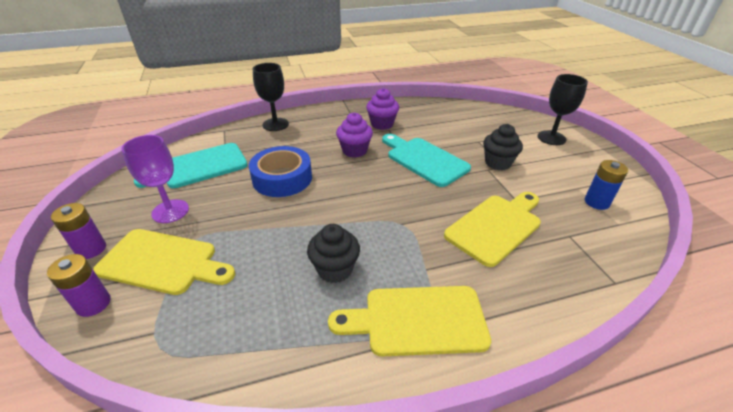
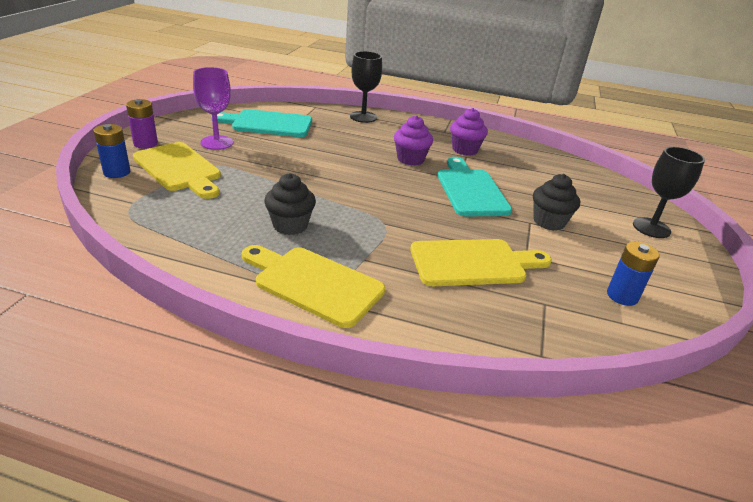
camera: 30 degrees right, 5 degrees down
(93, 304) = (117, 172): purple battery -> blue battery
(282, 178) = (322, 154): blue tape -> none

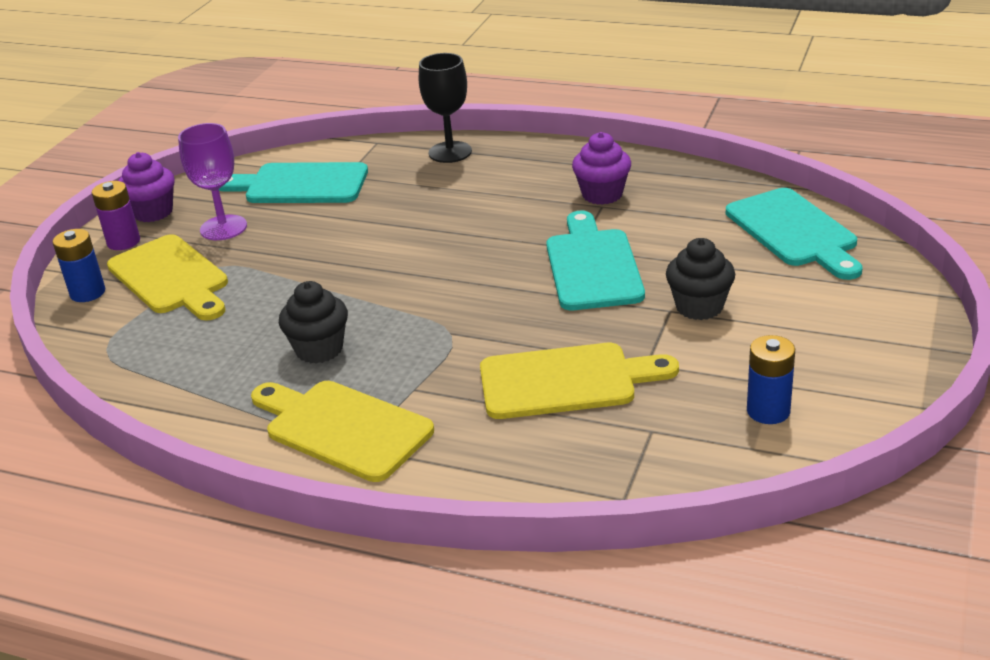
camera: 10 degrees right, 0 degrees up
(410, 159) = (511, 222): purple cupcake -> purple cupcake (153, 212)
(591, 183) = (794, 231): none -> turquoise cutting board
(651, 228) = (861, 300): black goblet -> none

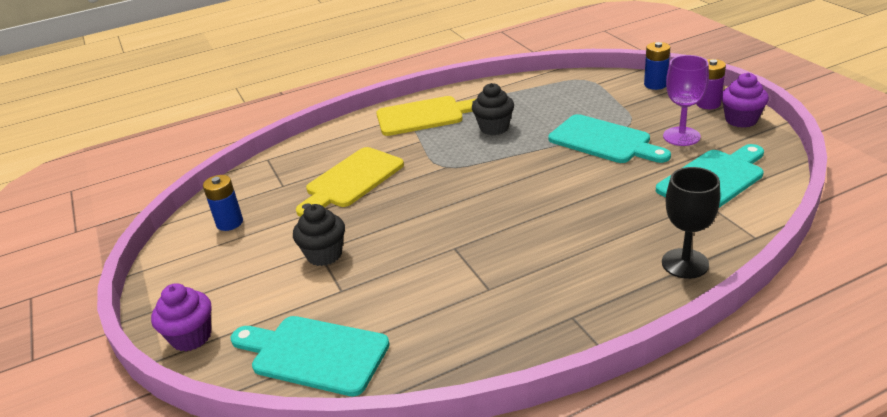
camera: 135 degrees right, 0 degrees up
(171, 278) = (637, 108): yellow cutting board -> none
(592, 266) = (425, 241): turquoise cutting board -> turquoise cutting board (603, 141)
(602, 194) = (504, 298): purple cupcake -> purple cupcake (191, 337)

